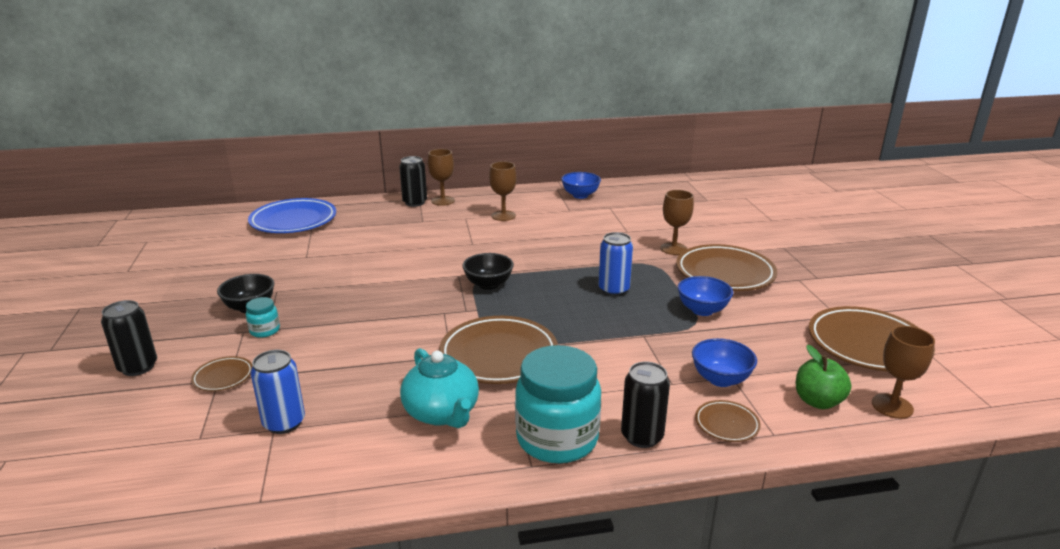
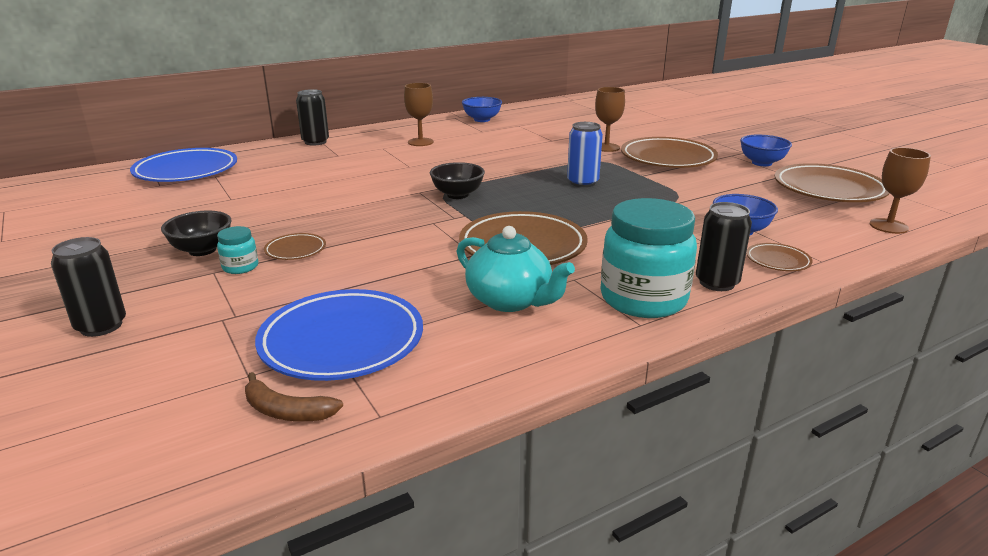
camera: 20 degrees left, 0 degrees up
(201, 478) = (286, 411): none -> brown banana
(223, 377) = (226, 315): brown plate -> brown plate (295, 250)
(284, 423) = (342, 341): blue can -> blue plate
(443, 201) = (345, 137): brown goblet -> none
(702, 310) = (675, 186): blue bowl -> blue bowl (761, 163)
(818, 401) = (831, 233): green apple -> none

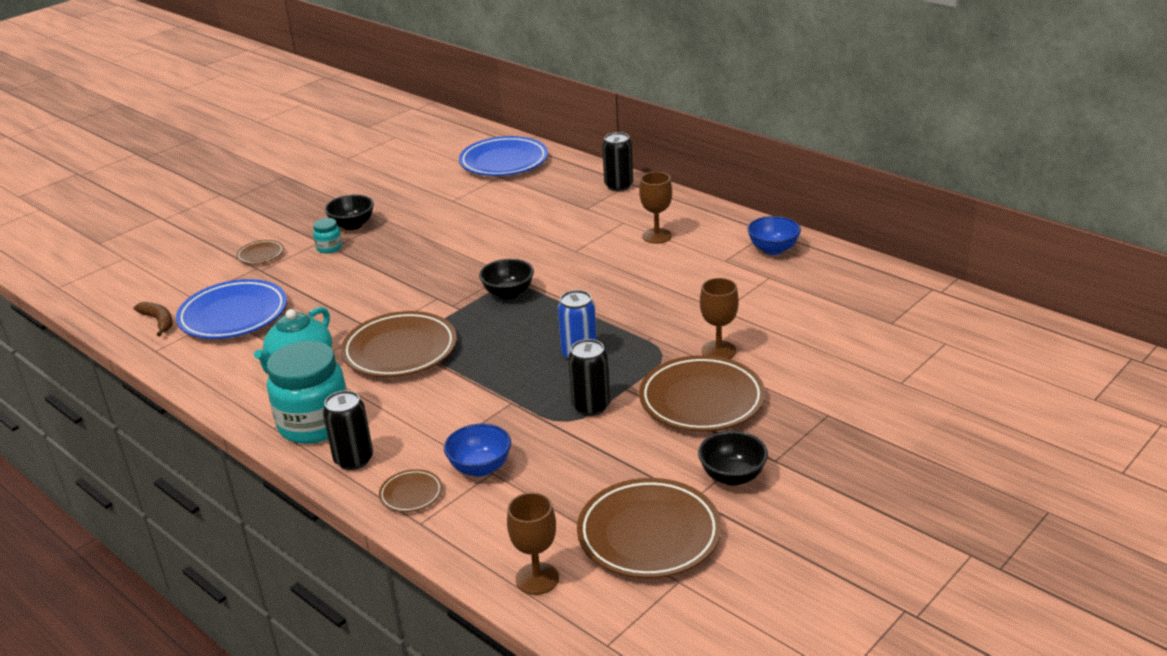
camera: 75 degrees right, 5 degrees up
(101, 326) = (242, 235): black can -> black can (591, 406)
(286, 411) = (159, 321): brown banana -> brown banana turned 135 degrees clockwise
(295, 250) = (362, 258): brown plate -> brown plate (260, 255)
(761, 163) = (732, 476): blue bowl -> black bowl

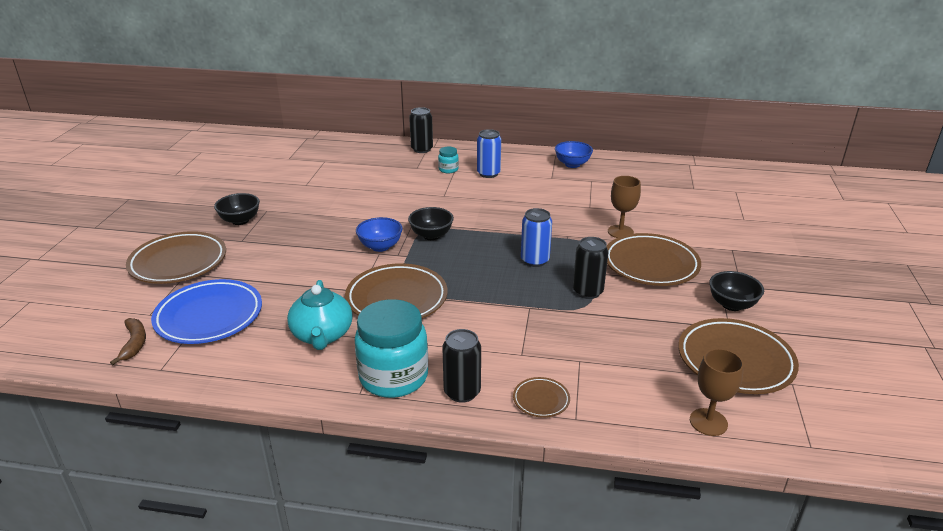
camera: 35 degrees left, 0 degrees up
(159, 321) = (134, 343): brown banana -> brown banana turned 60 degrees clockwise
(260, 255) = (178, 262): brown plate -> brown plate, size x2.14
(329, 248) = (239, 241): turquoise jar -> turquoise jar (448, 169)
(480, 468) = (567, 360): blue bowl -> blue bowl (380, 246)
(504, 162) = (315, 151): blue plate -> none
(656, 236) = (488, 173): brown goblet -> blue can

